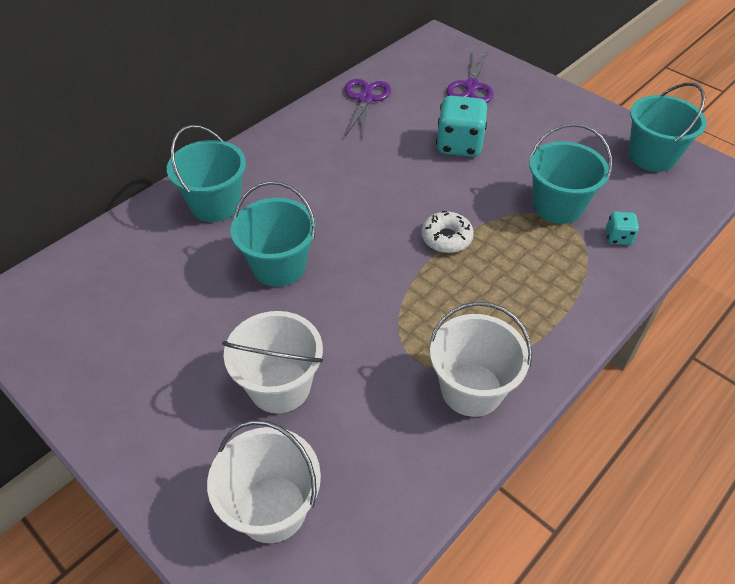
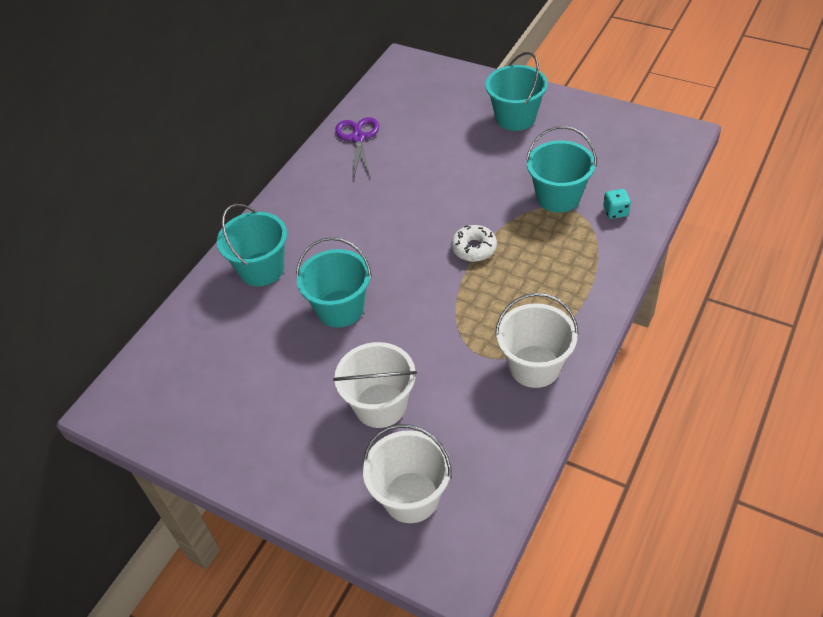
camera: 10 degrees left, 0 degrees up
(459, 145) = (457, 162): turquoise dice -> none
(471, 86) = (450, 103): purple scissors -> none
(652, 156) = (624, 132): turquoise bucket -> turquoise bucket (515, 117)

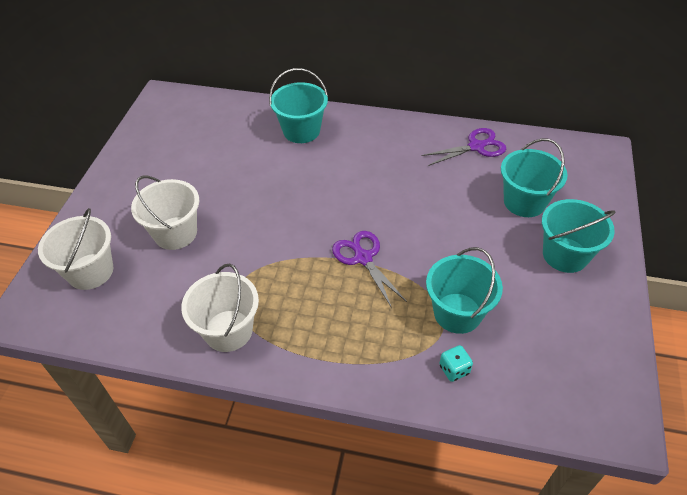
camera: 70 degrees right, 0 degrees up
(340, 308) = (270, 185): turquoise bucket -> turquoise bucket (524, 202)
(474, 248) = (363, 258): white donut -> purple scissors

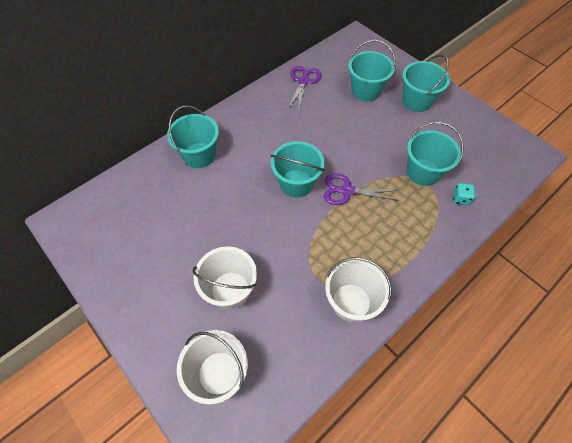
camera: 55 degrees left, 10 degrees up
(334, 214) = (296, 183): none -> turquoise bucket

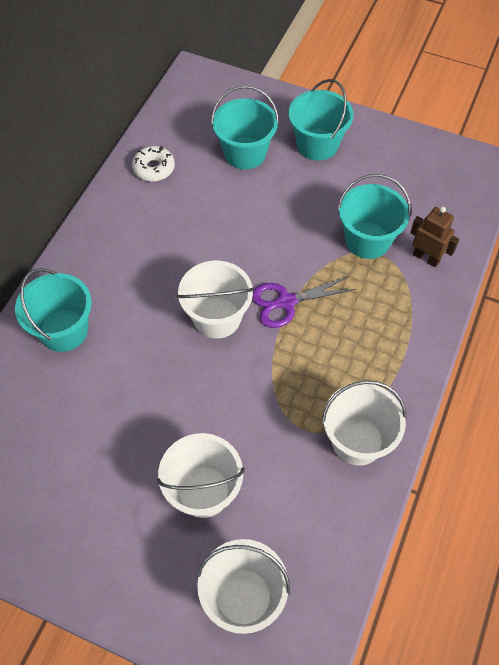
camera: 25 degrees left, 0 degrees up
(296, 183) = (217, 317): turquoise bucket -> white bucket
(303, 81) = (154, 168): purple scissors -> white donut
(460, 198) = (426, 258): turquoise dice -> brown robot

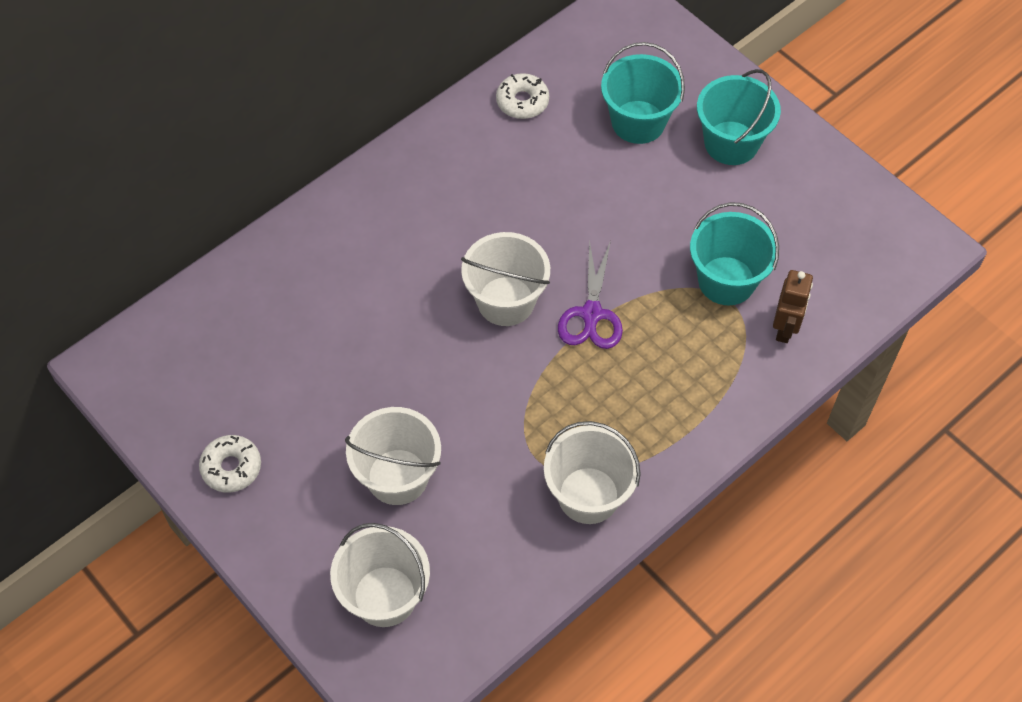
camera: 25 degrees right, 0 degrees up
(61, 545) = (231, 467): none -> white donut
(64, 330) = (335, 249): turquoise bucket -> none
(286, 302) = (591, 314): purple scissors -> purple scissors turned 90 degrees counterclockwise
(426, 258) = (785, 328): brown robot -> brown robot turned 45 degrees clockwise

